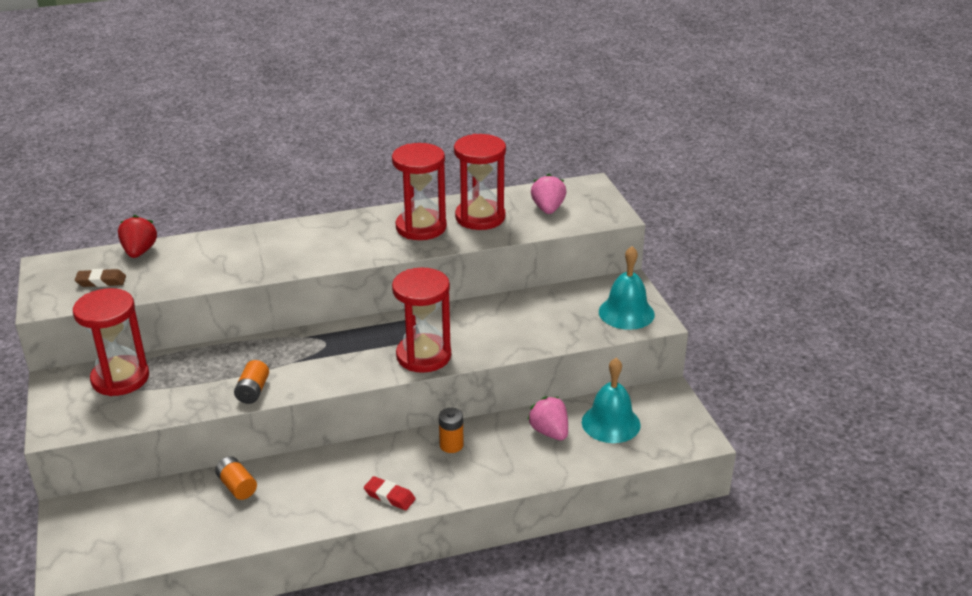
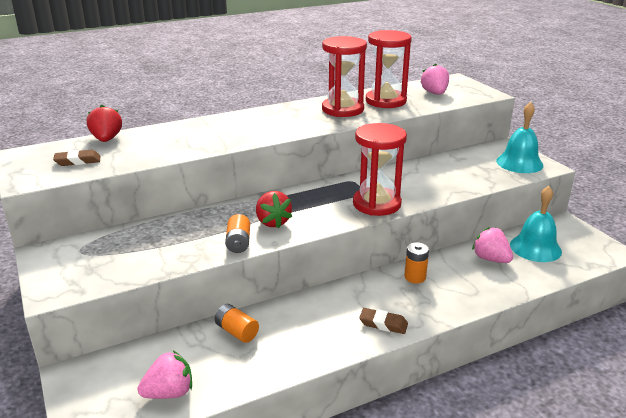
camera: 10 degrees left, 5 degrees down
(120, 378) = (107, 244): red hourglass -> none
(152, 542) = (169, 393): none -> pink strawberry
(299, 368) = (272, 222): none -> red strawberry
(389, 496) = (383, 324): red eraser -> brown eraser

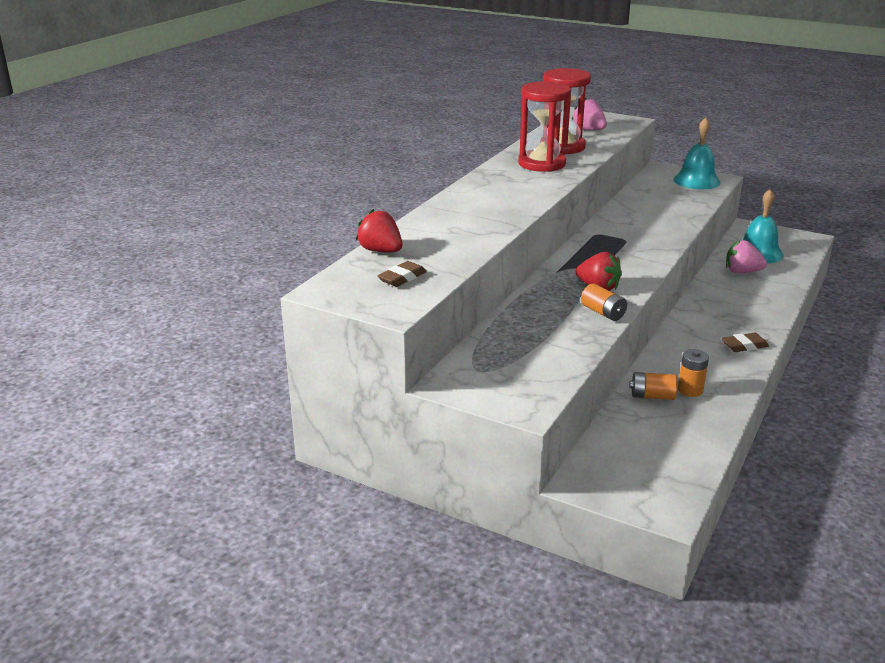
camera: 35 degrees left, 0 degrees up
(169, 393) = (679, 458): pink strawberry -> none
(376, 204) = (651, 246): red hourglass -> none
(415, 277) = (712, 304): orange battery -> orange battery (690, 390)

